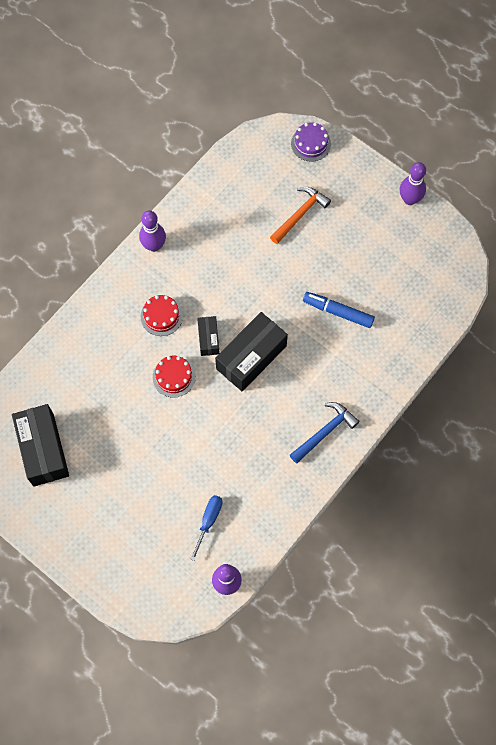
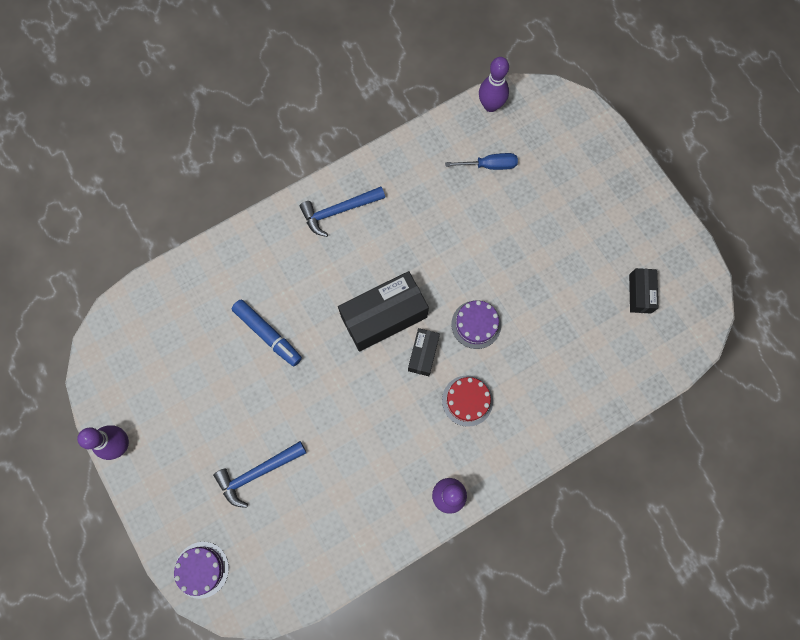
camera: 160 degrees left, 5 degrees up
(43, 449) = (640, 293): black box -> black box, size x0.52
(174, 377) = (476, 324): red cake -> purple cake
(208, 521) = (489, 165): blue screwdriver -> blue screwdriver turned 135 degrees counterclockwise
(300, 214) = (258, 473): orange hammer -> blue hammer

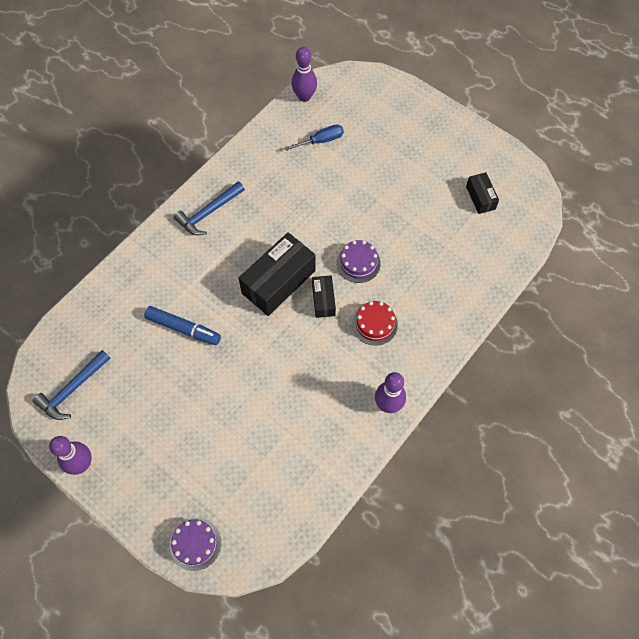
camera: 20 degrees left, 10 degrees down
(258, 473) = (216, 444): blue hammer -> blue hammer (73, 389)

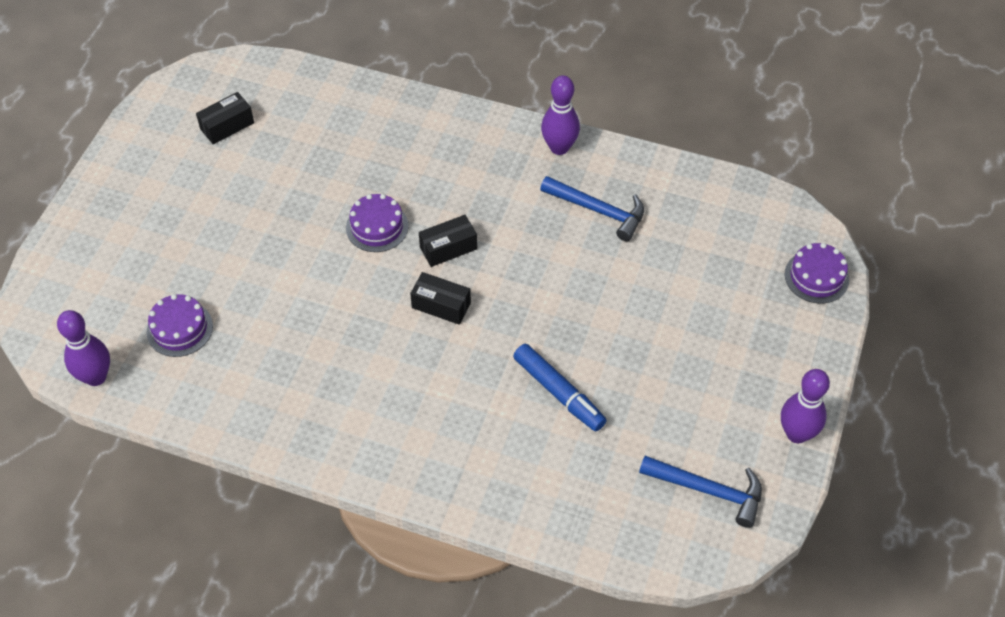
camera: 110 degrees left, 10 degrees down
(183, 328) = (558, 392): blue marker -> blue marker turned 135 degrees clockwise
(209, 213) = (359, 430): blue hammer -> blue hammer (598, 210)
(278, 282) = (441, 305): black box -> black box, size x0.52
(321, 141) = (180, 329): blue screwdriver -> purple cake
(374, 324) = (459, 187): red cake -> none

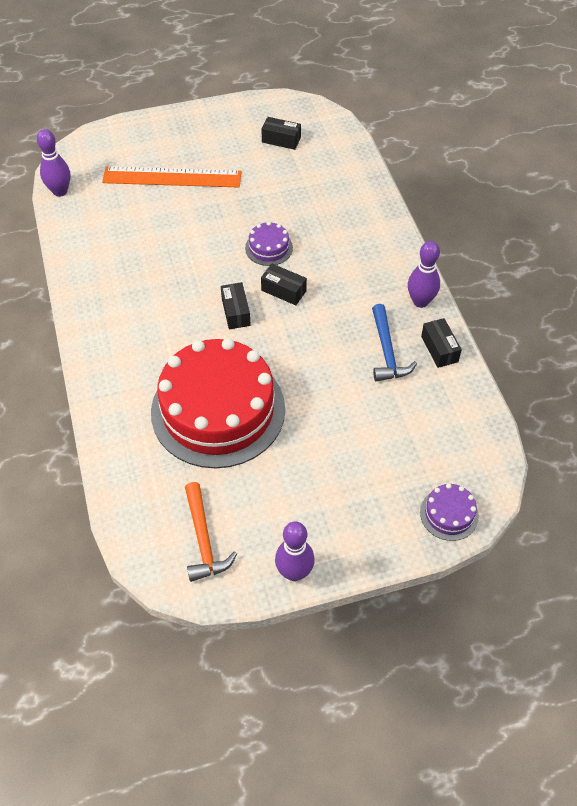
camera: 55 degrees right, 0 degrees up
(180, 329) = (119, 205): purple cake -> none
(184, 255) = (172, 177): none -> orange ruler
(558, 392) = (218, 410): blue marker -> red cake
(629, 169) = (439, 349): none -> black box
(708, 490) = (203, 539): blue hammer -> orange hammer

